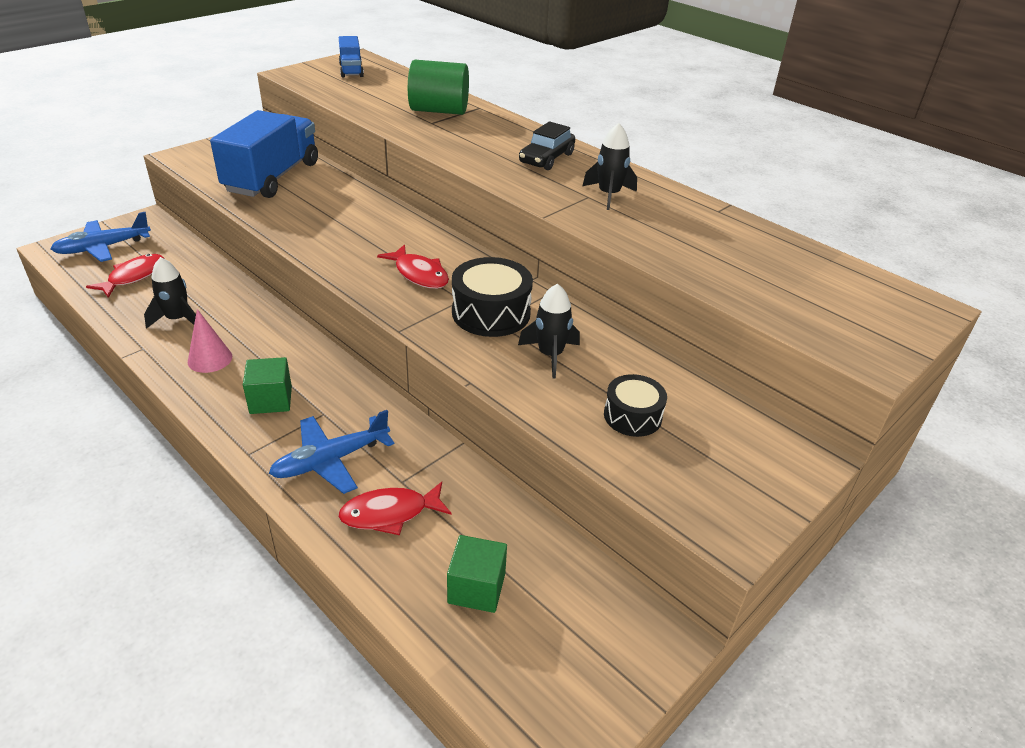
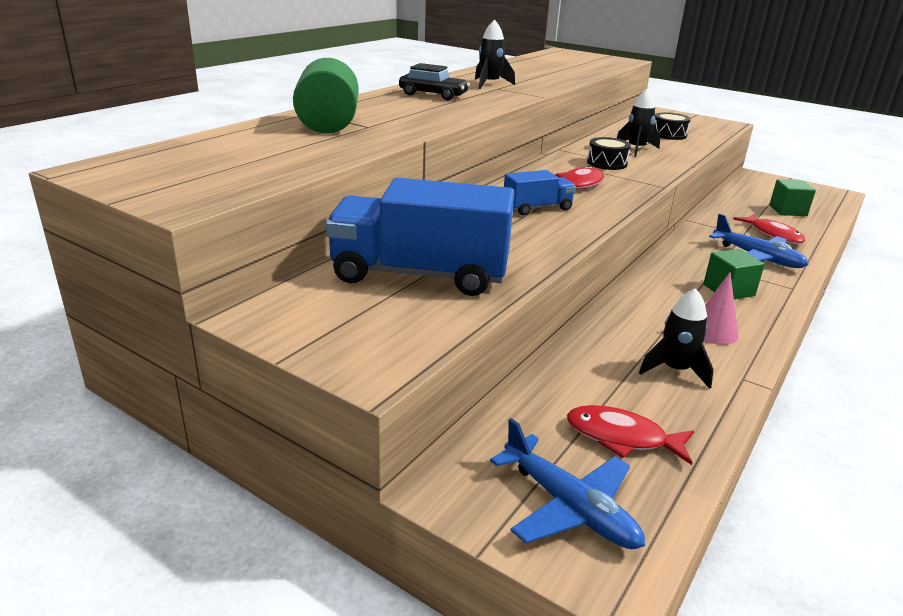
camera: 100 degrees left, 10 degrees down
(351, 70) = (167, 169): blue truck -> blue truck (537, 208)
(491, 313) = (607, 163): black drum -> black drum, size x0.64

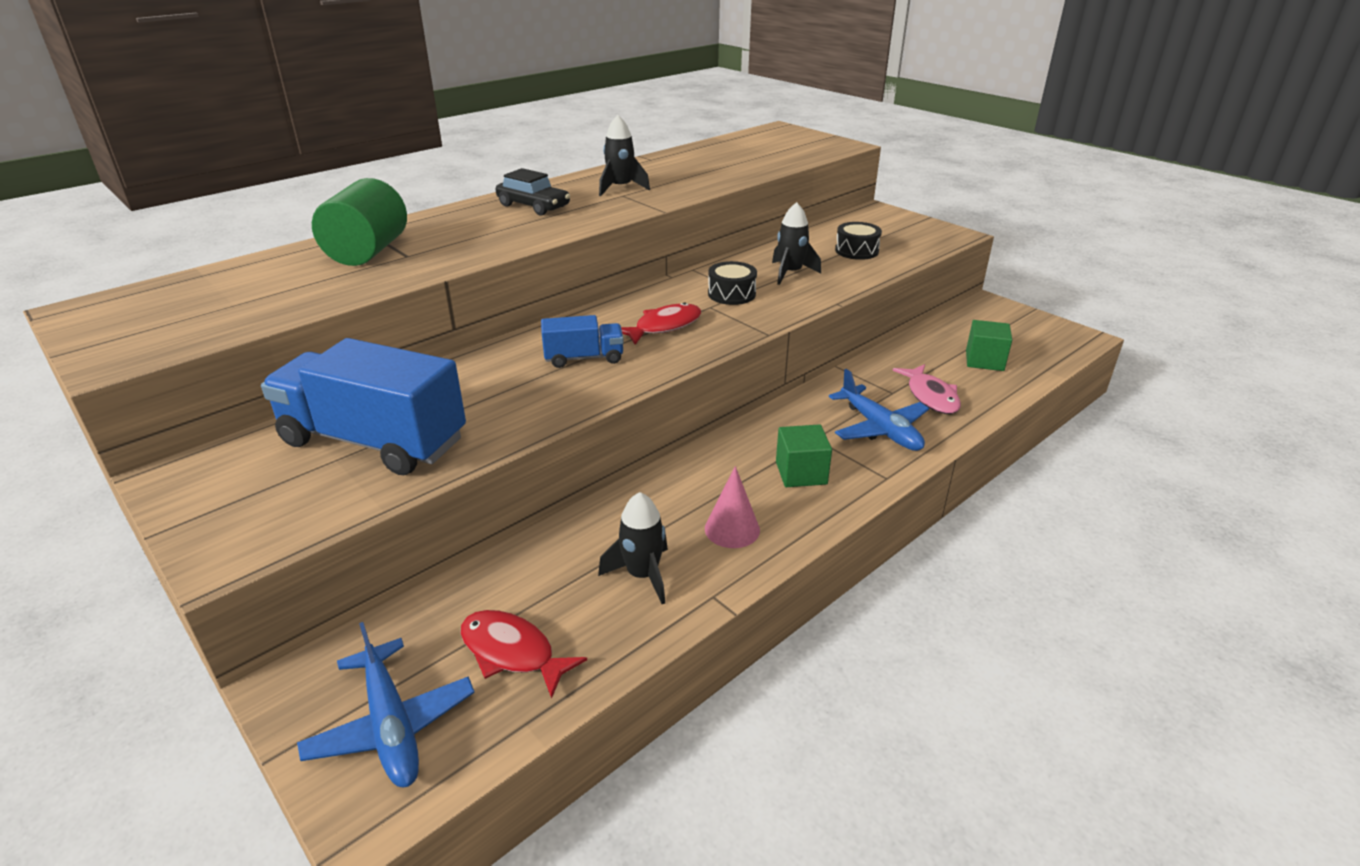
camera: 15 degrees right, 5 degrees up
(773, 235) = (931, 396): red fish -> pink fish

